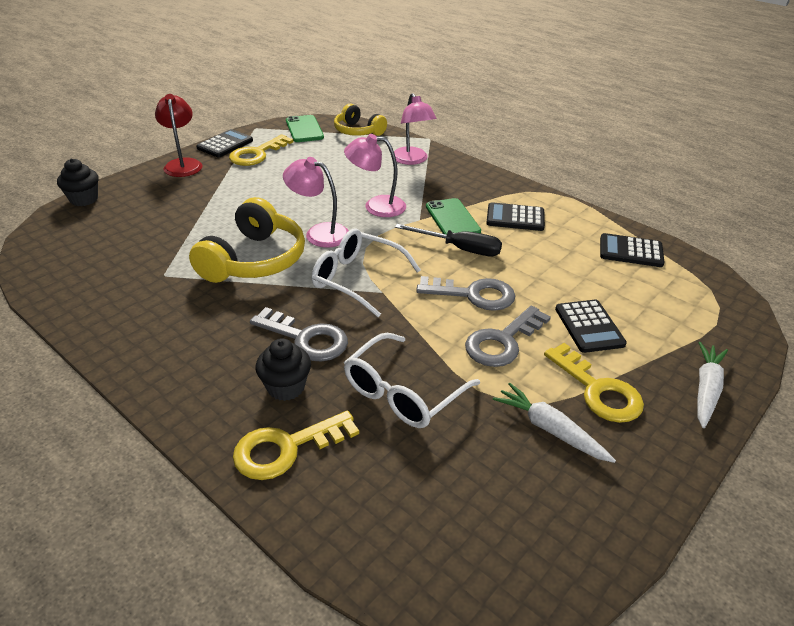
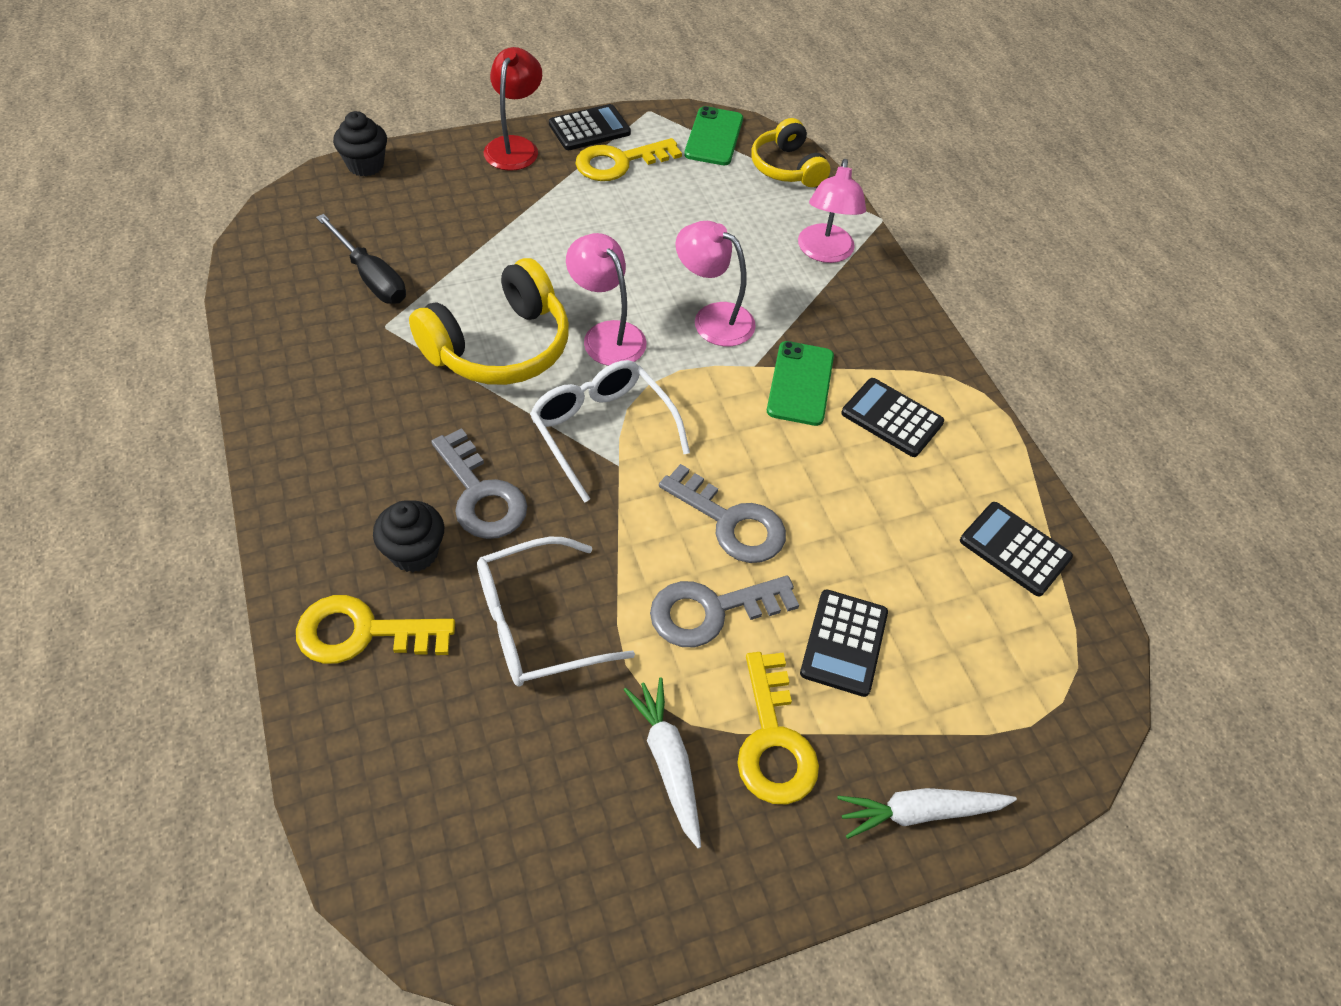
camera: 25 degrees right, 15 degrees up
(460, 249) = (770, 439): black screwdriver -> black screwdriver (371, 277)
(706, 389) = (919, 812): white carrot -> white carrot turned 150 degrees counterclockwise

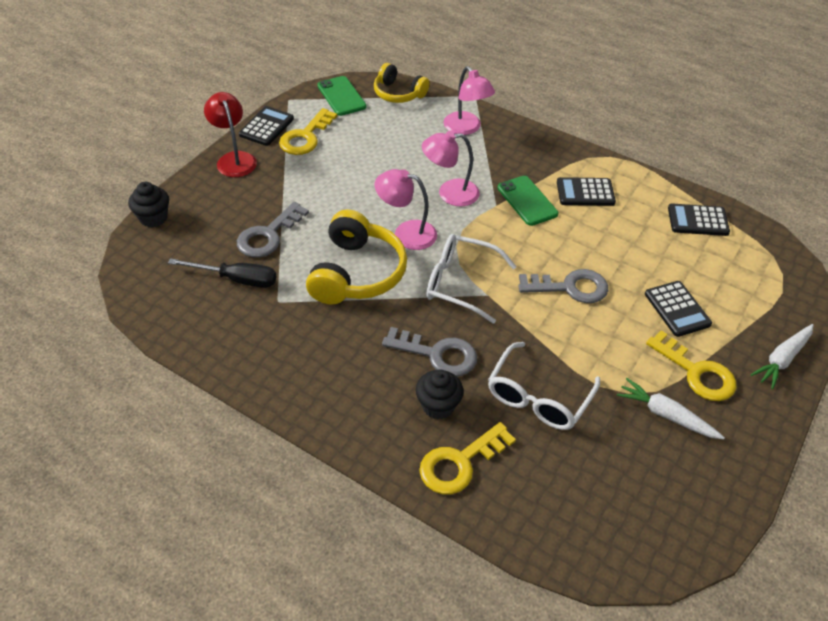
camera: 35 degrees left, 5 degrees down
(711, 611) = (608, 334): grey key -> grey key (268, 235)

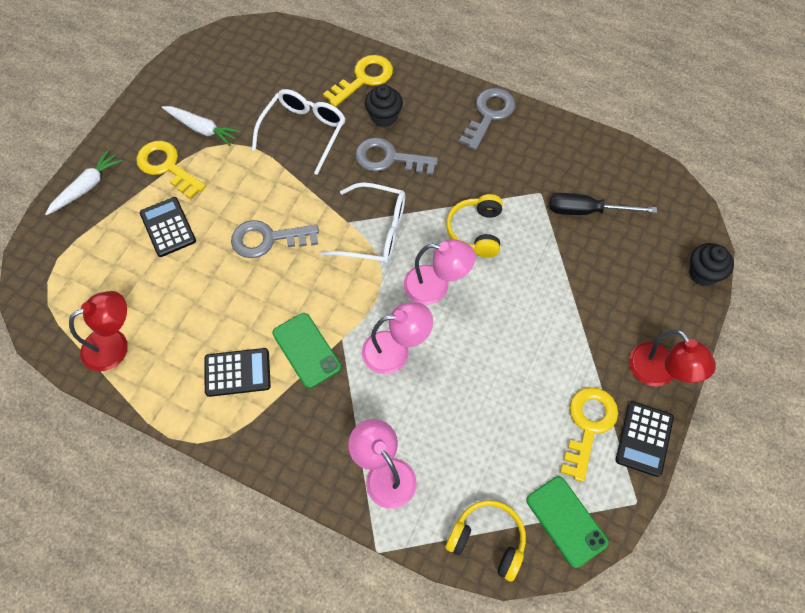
camera: 175 degrees right, 15 degrees up
(268, 235) = (576, 265): grey key -> grey key (489, 115)
(356, 273) = (476, 231): yellow headphones -> yellow headphones, size x0.63
(697, 220) = (114, 345): black calculator -> red lamp

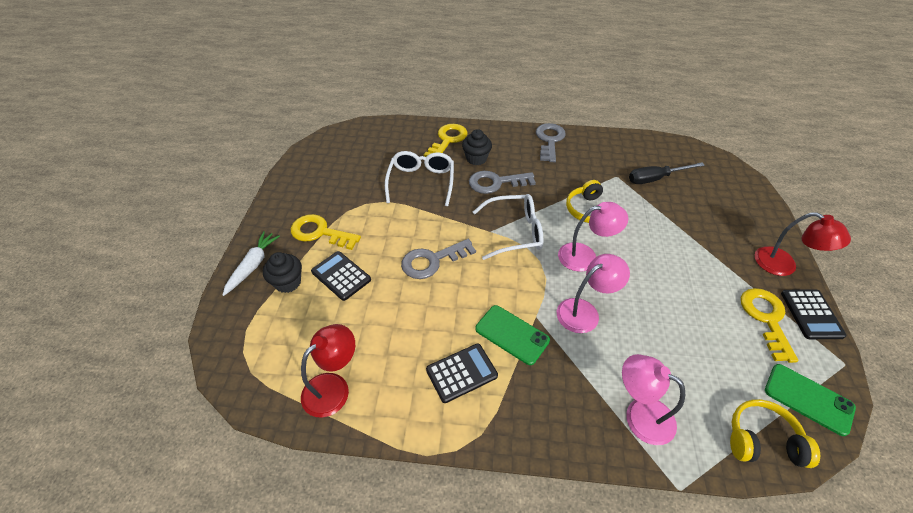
camera: 20 degrees left, 15 degrees down
(202, 129) = (338, 199): white carrot -> none
(703, 273) = (759, 195): black cupcake -> black cupcake (288, 282)

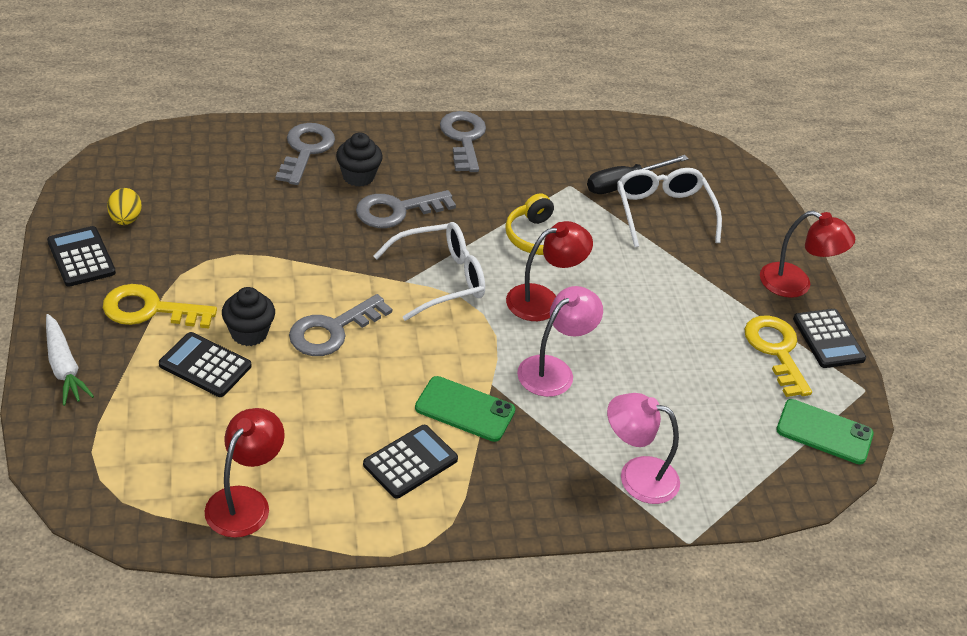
camera: 20 degrees left, 5 degrees down
(253, 265) = (64, 367): white carrot -> white carrot turned 150 degrees clockwise
(288, 282) = (128, 384): black cupcake -> black cupcake (249, 333)
(292, 194) = (81, 257): none -> black calculator
(326, 173) = (125, 219): none -> yellow egg
(421, 182) = (283, 219): white glasses -> white glasses (663, 212)
(447, 140) = (305, 150): yellow key -> grey key
(585, 256) = (543, 300): pink lamp -> red lamp
(762, 440) = (775, 481): yellow headphones -> none

